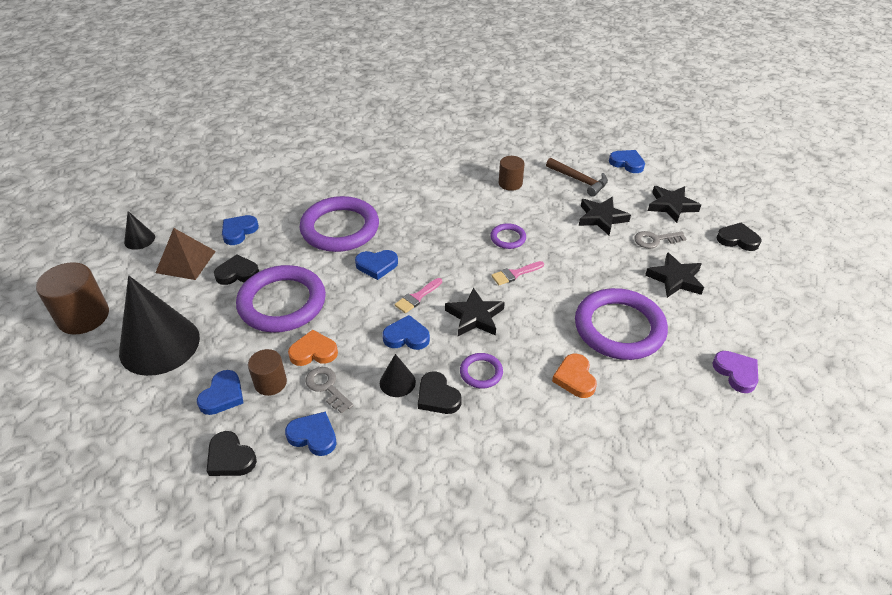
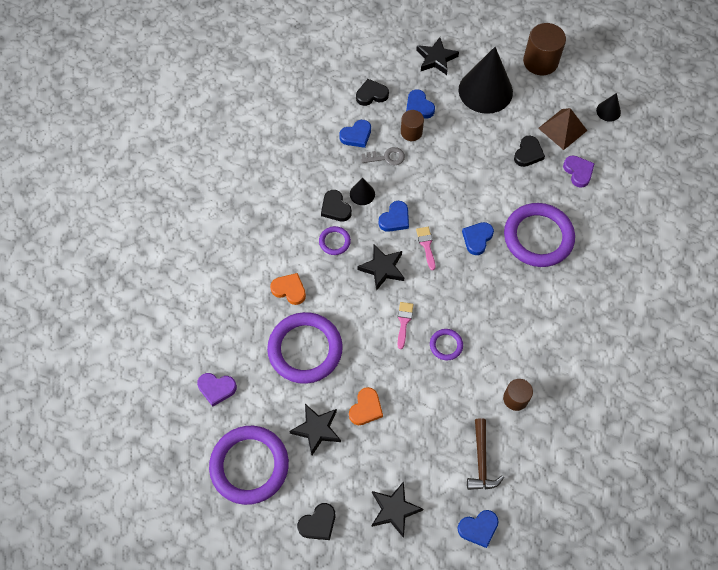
camera: 125 degrees right, 20 degrees up
(239, 231) = (578, 172): blue heart -> purple heart
(282, 303) = (478, 166): purple ring -> purple ring (249, 466)
(313, 352) = (420, 163): orange heart -> orange heart (366, 408)
(437, 396) = (335, 208): black heart -> black heart turned 120 degrees counterclockwise
(579, 180) = (481, 461): brown hammer -> brown hammer turned 75 degrees counterclockwise
(601, 218) = (420, 436): black star -> black star (436, 59)
(655, 240) = (365, 455): grey key -> none

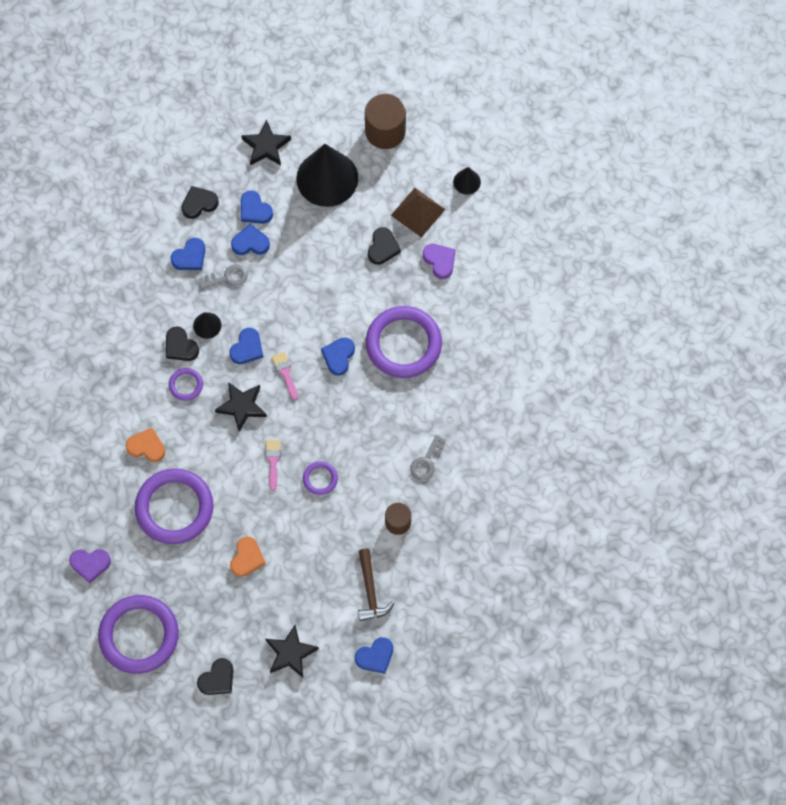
camera: 10 degrees left, 5 degrees up
(316, 429) = (200, 588): black star -> none
(411, 132) = (250, 243): brown cylinder -> blue heart
(549, 346) = (426, 462): none -> grey key

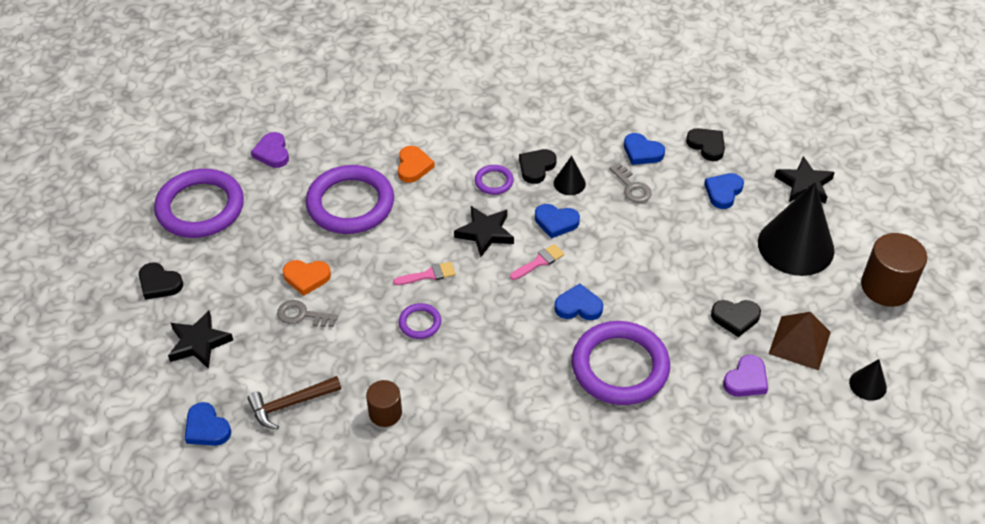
camera: 75 degrees right, 20 degrees down
(250, 243) = (682, 197): blue heart -> none
(426, 462) = (473, 426): grey key -> grey key (302, 315)

